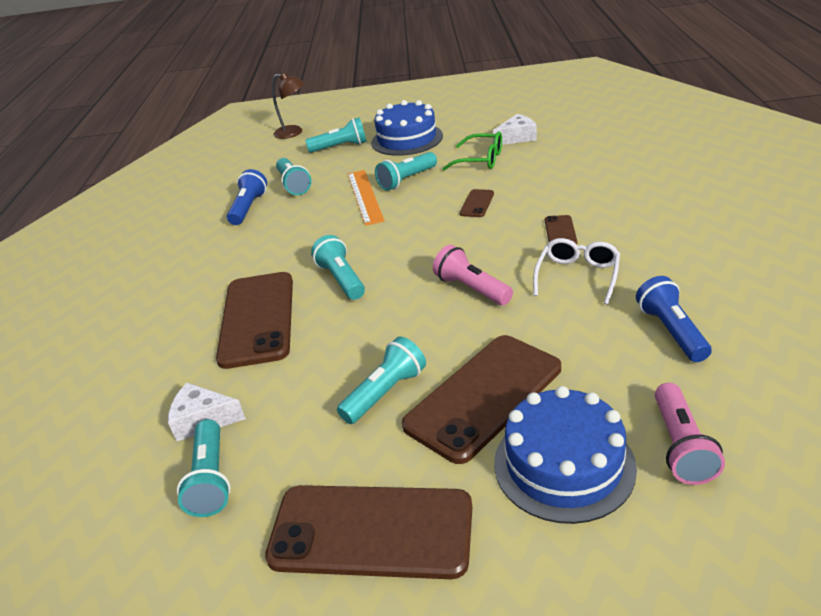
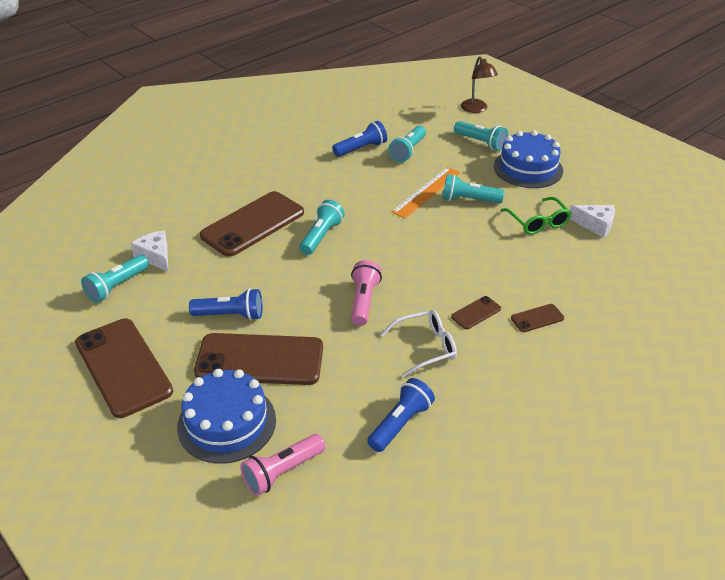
camera: 45 degrees right, 5 degrees up
(385, 393) = (230, 315): turquoise flashlight -> blue flashlight
(477, 203) = (472, 251): brown phone -> brown phone (537, 318)

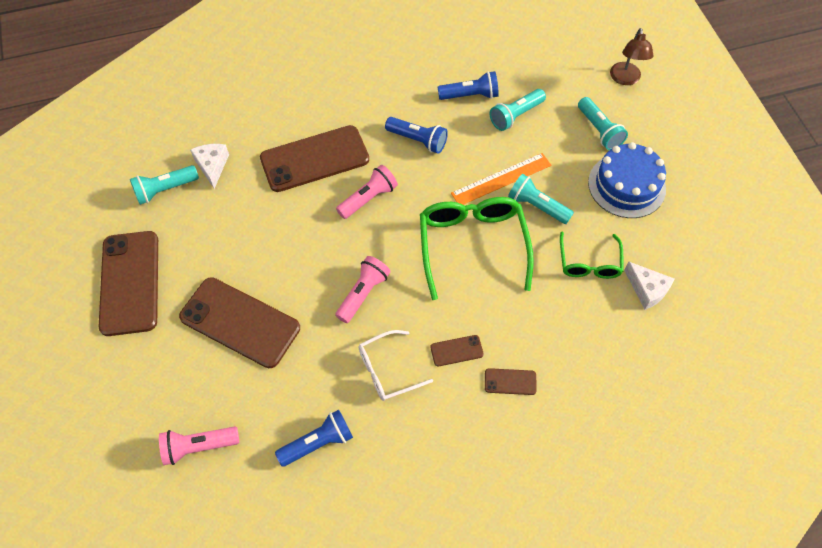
camera: 25 degrees right, 20 degrees up
(227, 423) = (181, 377): blue cake -> none
(230, 315) = (241, 262): blue flashlight -> blue flashlight (418, 140)
(321, 236) = (368, 198): turquoise flashlight -> pink flashlight
(425, 347) = (387, 370): white glasses -> white glasses turned 150 degrees clockwise
(435, 240) = (472, 245): none -> green glasses

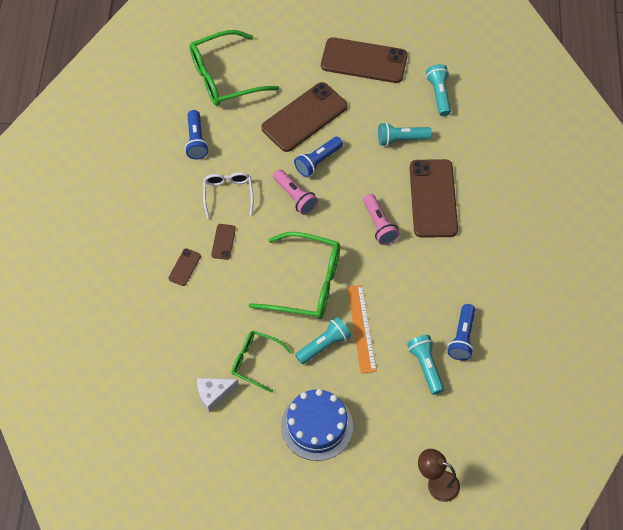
camera: 110 degrees right, 0 degrees up
(198, 447) = (224, 77): pink flashlight -> green glasses
(212, 166) = (451, 128): white cheese -> none
(418, 140) = (425, 279): blue flashlight -> blue flashlight (318, 161)
(599, 130) = (384, 430): turquoise flashlight -> turquoise flashlight (401, 139)

